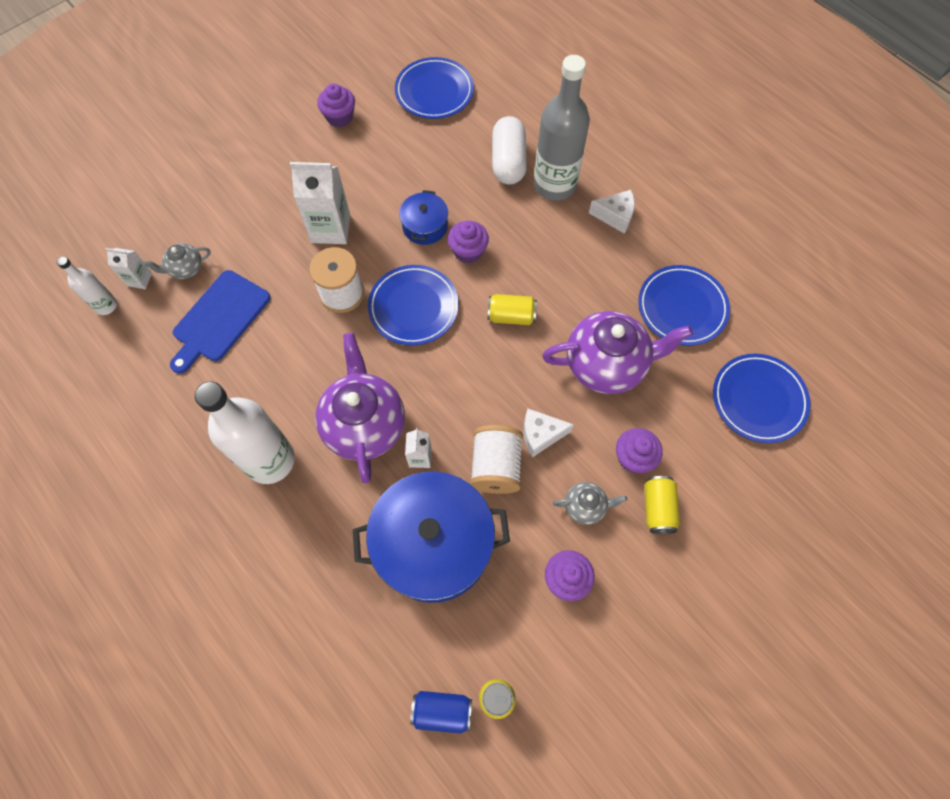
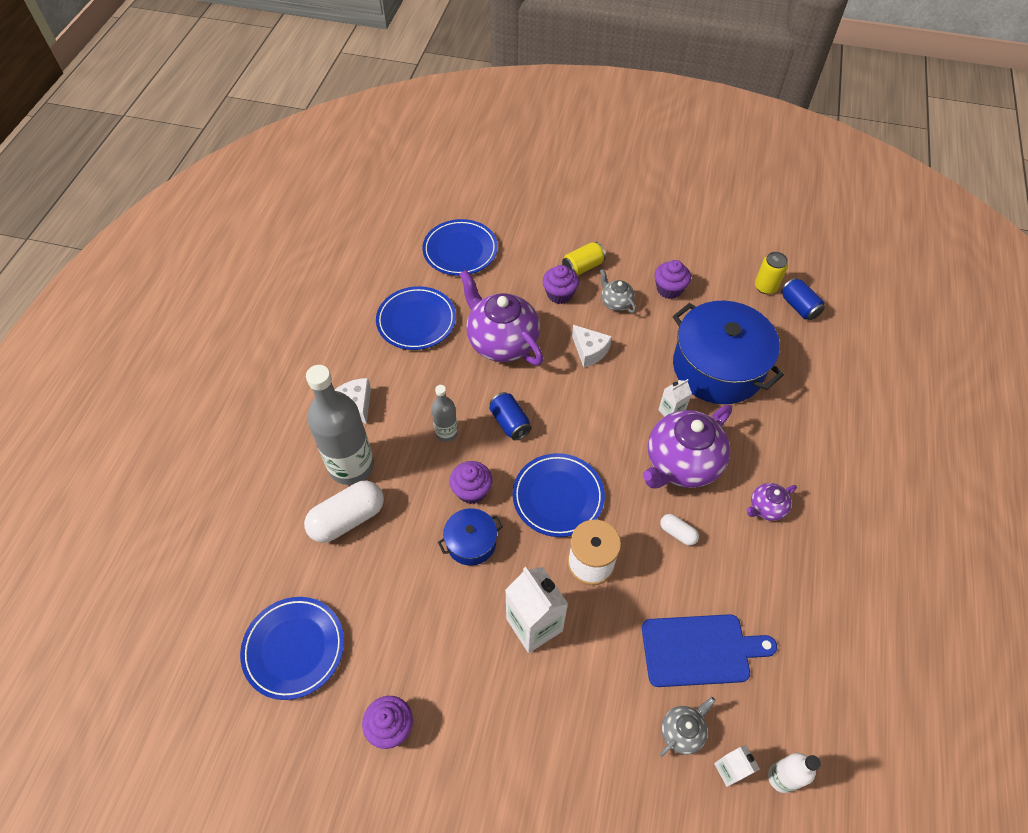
camera: 125 degrees left, 10 degrees down
(185, 269) = (682, 731): grey teapot -> grey teapot turned 75 degrees counterclockwise
(270, 460) = (766, 508): white bottle -> purple teapot
(311, 372) = (677, 533): none -> white capsule
(495, 466) = (635, 364): white spool -> none
(511, 316) = (510, 422): yellow can -> blue can
(537, 264) = (446, 432): none -> grey bottle

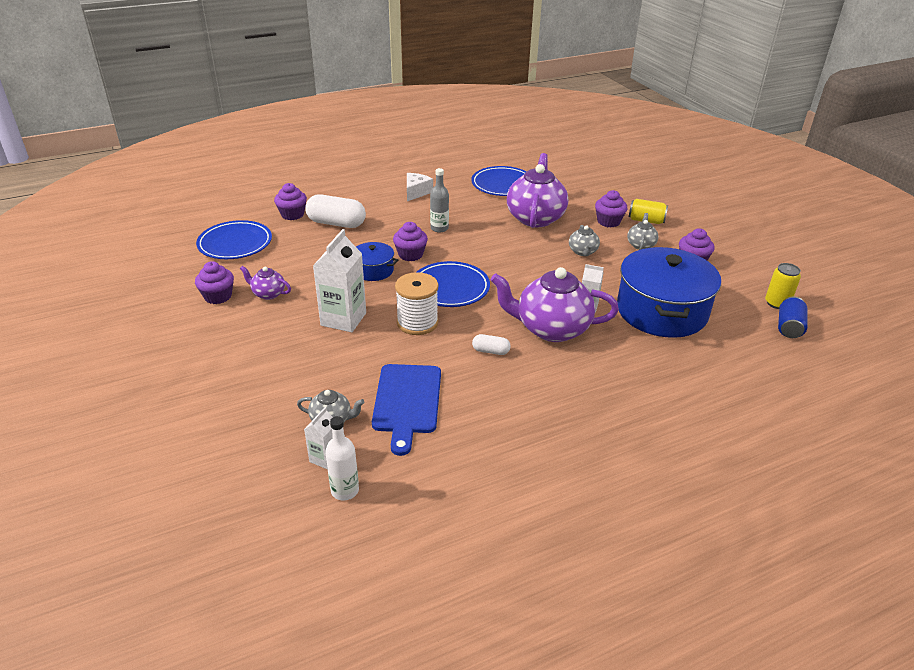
camera: 50 degrees right, 20 degrees down
(285, 551) = (292, 214): none -> purple cupcake
(351, 466) = (372, 209): grey bottle -> none
(460, 250) = (579, 175): blue plate -> none
(510, 422) = (479, 246): blue can -> none
(589, 351) = (583, 252): white cheese -> grey teapot
(677, 533) = (490, 351): white capsule -> white capsule turned 75 degrees counterclockwise
(700, 650) = (407, 402): blue cutting board -> blue cutting board turned 45 degrees clockwise
(766, 508) = (572, 386): purple teapot -> purple teapot (268, 294)

